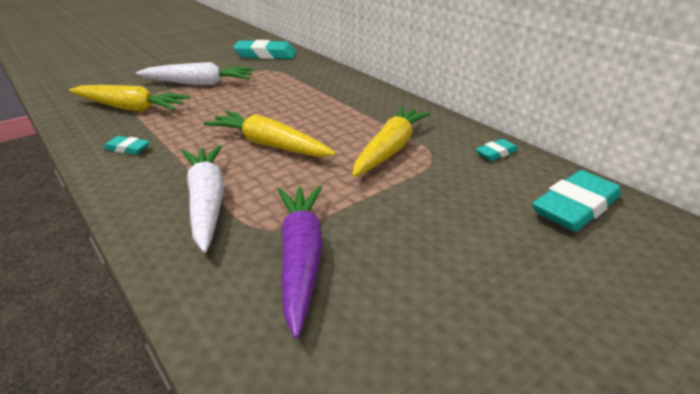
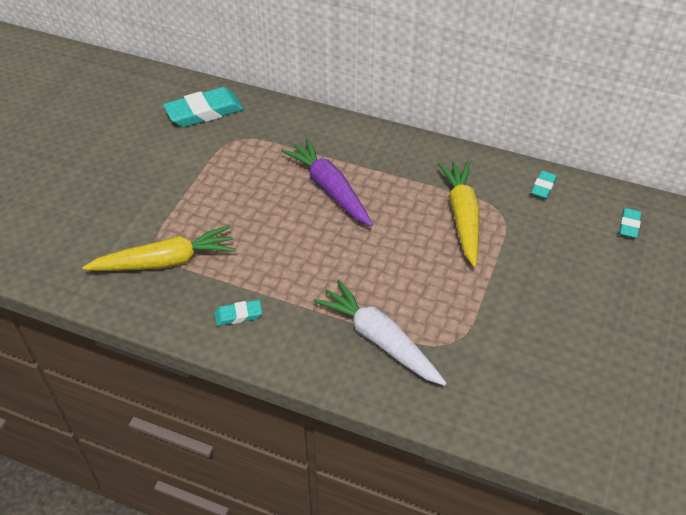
camera: 30 degrees left, 15 degrees up
(199, 83) = (189, 193): white carrot -> none
(269, 145) = (360, 254): yellow carrot -> none
(301, 258) = (497, 356): purple carrot -> purple carrot (330, 189)
(575, 207) = (629, 225): turquoise eraser -> turquoise eraser, size x0.50

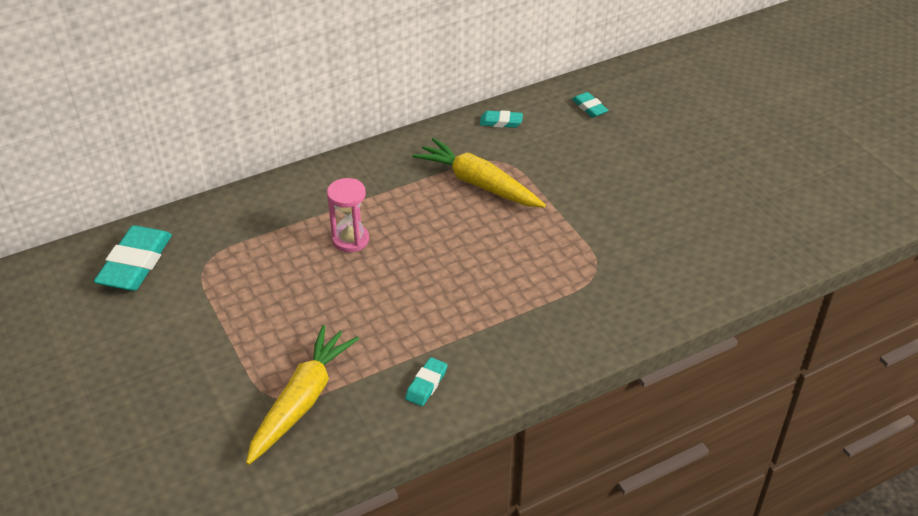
camera: 50 degrees left, 5 degrees down
(330, 189) = (350, 240): purple carrot -> pink hourglass
(380, 340) = (550, 310): white carrot -> none
(543, 187) = (501, 122): turquoise eraser -> turquoise eraser turned 60 degrees counterclockwise

